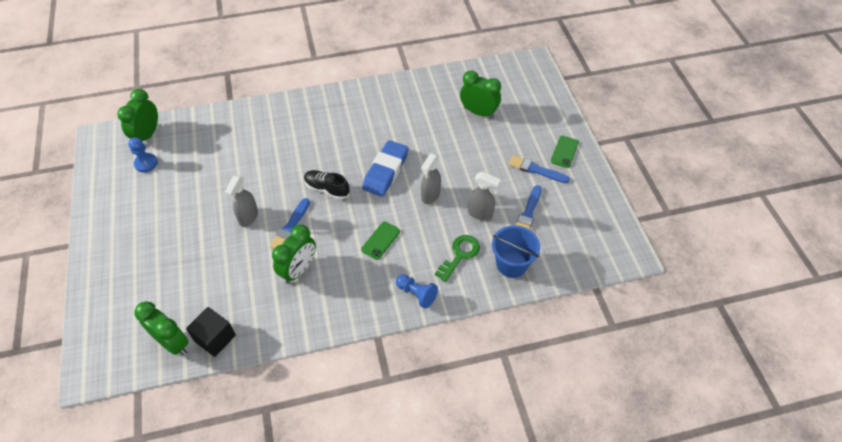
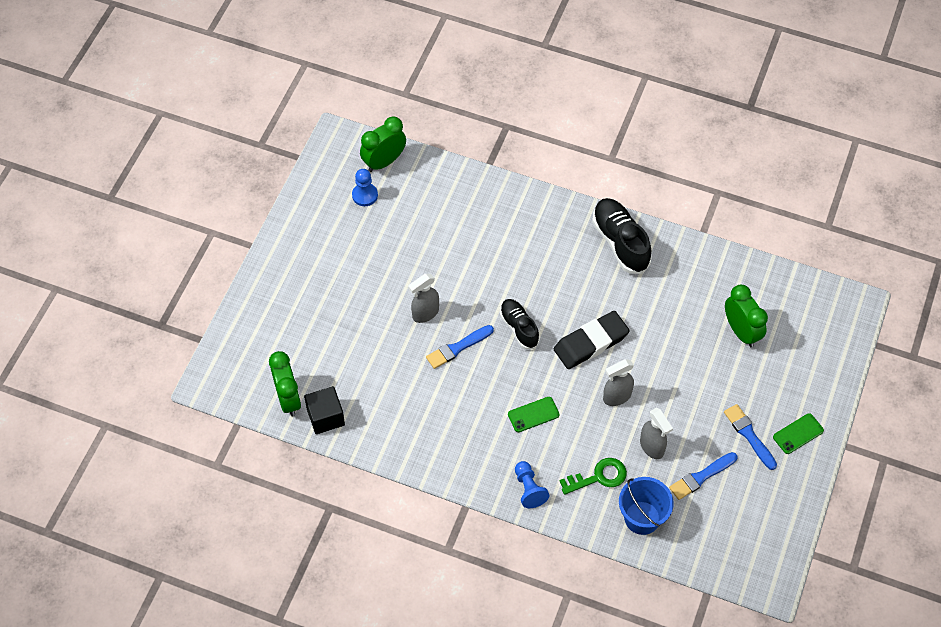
camera: 35 degrees right, 5 degrees up
(299, 270) = (437, 397): green clock -> none
(358, 101) = (620, 242): none -> black shoe
(385, 171) = (590, 343): blue eraser -> black eraser

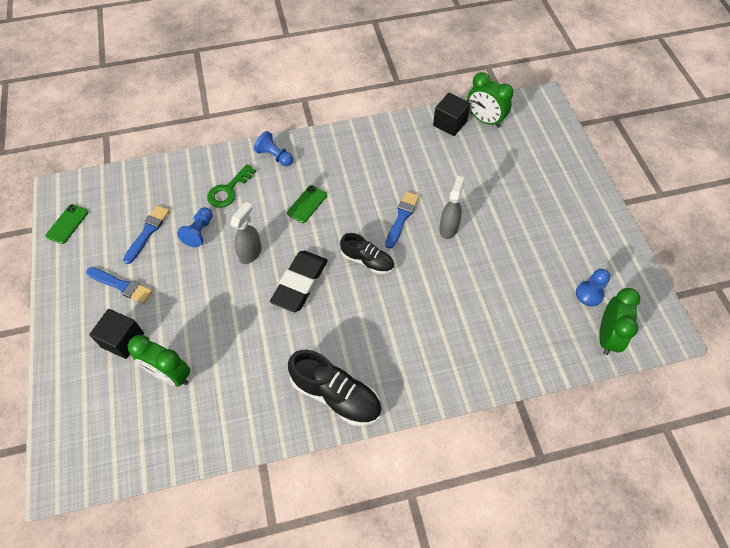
camera: 145 degrees right, 0 degrees up
(642, 518) = (180, 181): blue bucket -> none
(652, 447) = (199, 232): grey spray bottle -> blue pawn
(768, 383) = (123, 340): none -> black cube
(798, 434) = (77, 311): green phone -> green phone (67, 224)

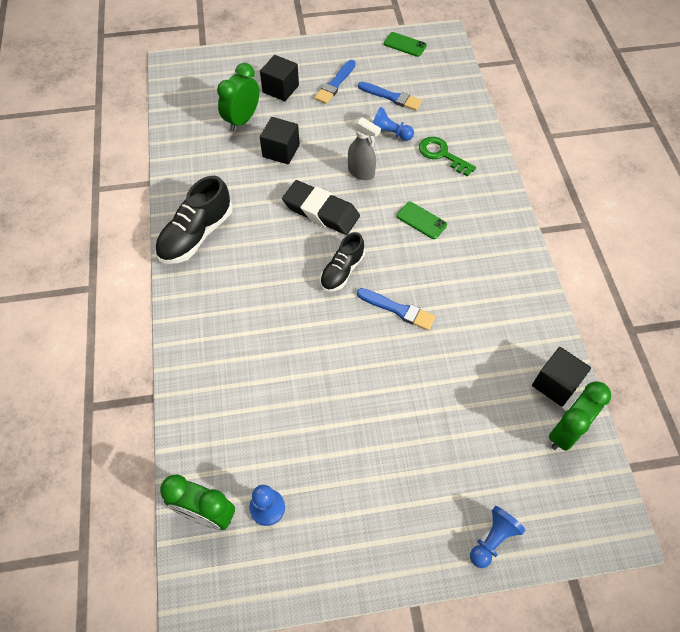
camera: 95 degrees right, 0 degrees up
(219, 328) = (281, 151): none -> black cube
(274, 156) = (490, 193): blue pawn -> blue pawn (492, 539)
(448, 228) = (380, 358): grey spray bottle -> none

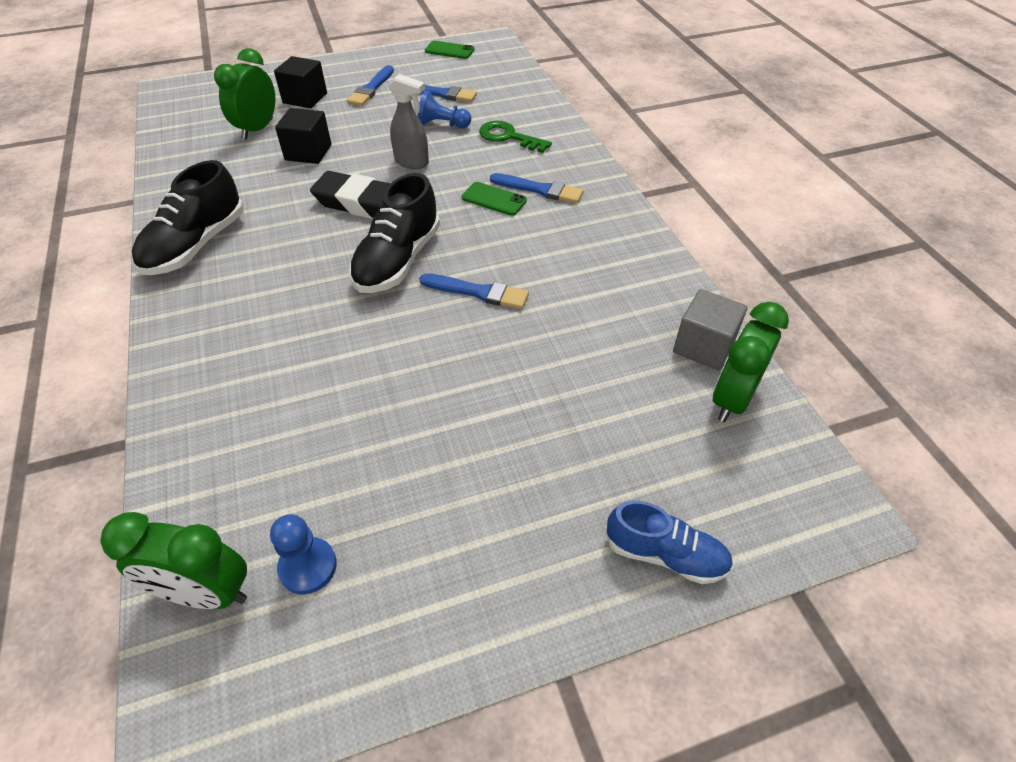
camera: 10 degrees left, 10 degrees down
(342, 271) = (398, 260): black shoe -> black shoe, size x1.55
(459, 215) = (540, 190): none -> blue brush
(492, 539) = (665, 554): blue pawn -> blue shoe
(555, 384) = (703, 346): black cube -> grey cube

